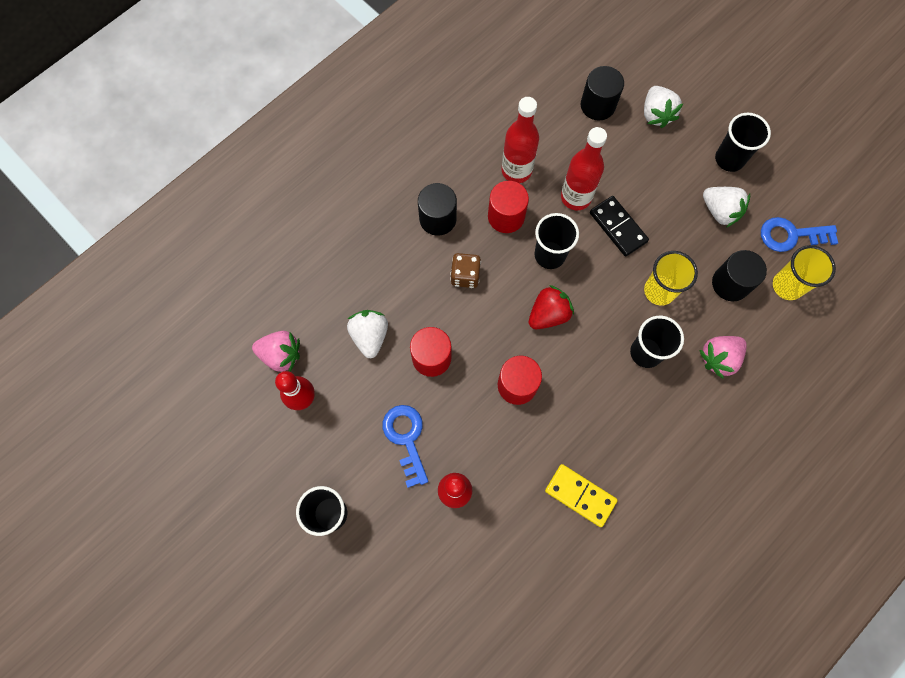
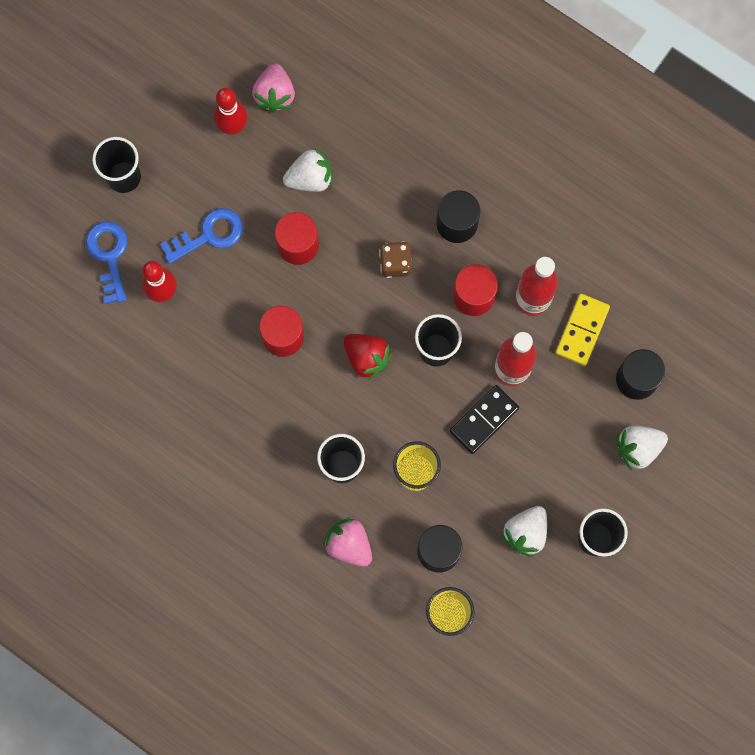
camera: 80 degrees right, 5 degrees up
(580, 495) = (179, 415): yellow domino -> yellow domino (582, 330)
(791, 235) = (511, 616): blue key -> blue key (109, 256)

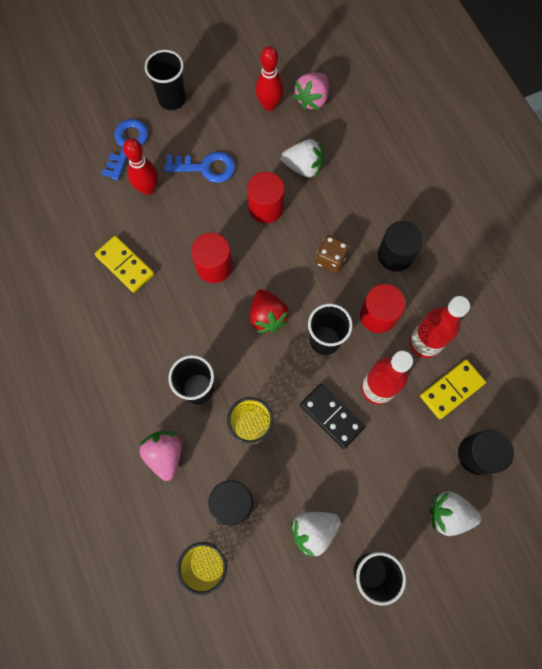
camera: 30 degrees right, 5 degrees down
(192, 386) = (125, 265): none -> yellow domino
(484, 420) = (331, 416): black domino -> black domino turned 60 degrees clockwise

